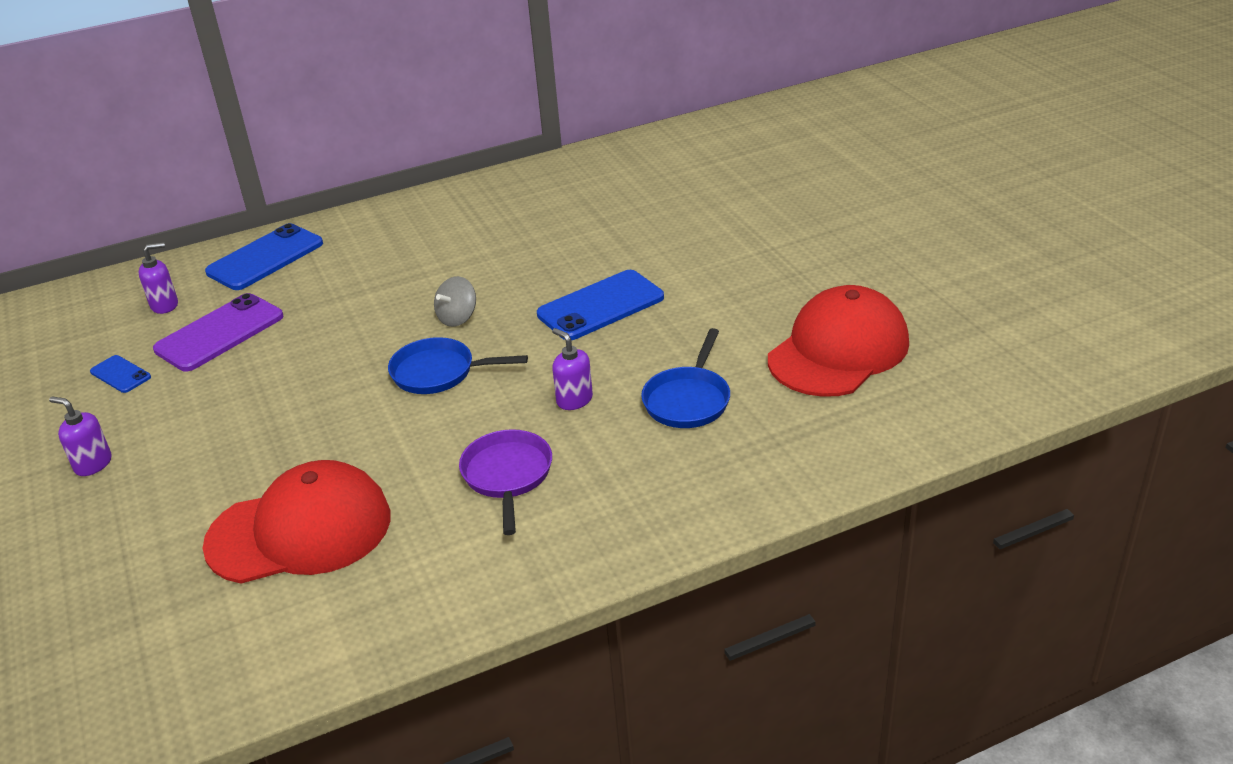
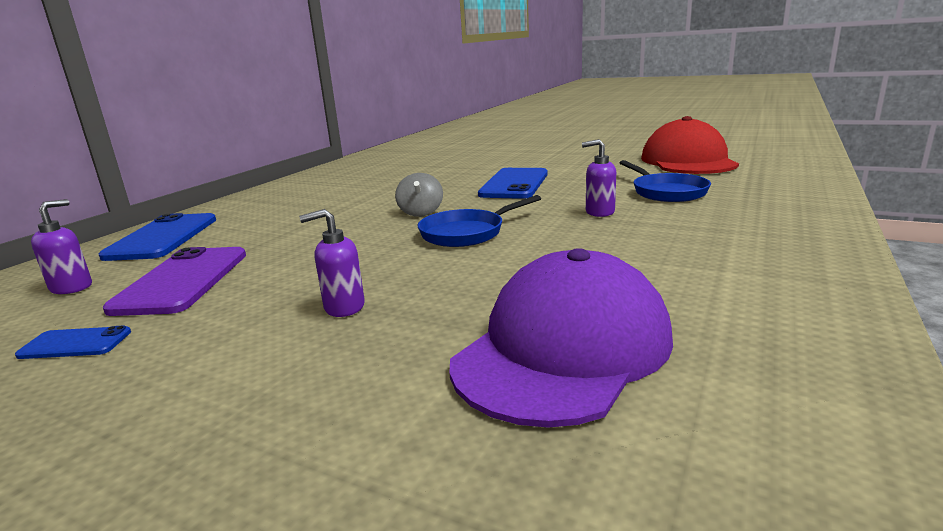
camera: 40 degrees left, 15 degrees down
(93, 464) = (146, 426): purple soap dispenser -> purple soap dispenser (344, 307)
(300, 531) = (564, 349): red cap -> purple cap
(507, 476) = (652, 250): purple pan -> none

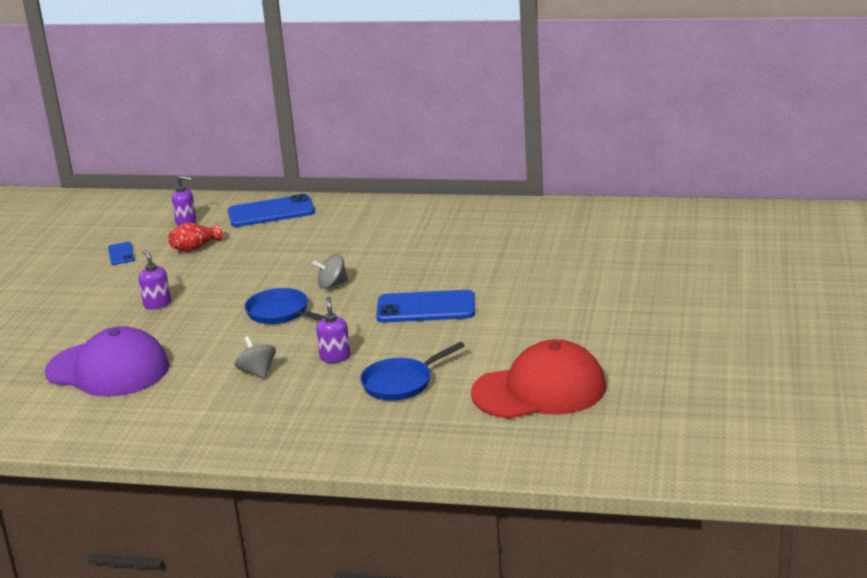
camera: 75 degrees right, 5 degrees up
(182, 281) = (195, 248): purple phone -> red vase
(621, 244) = (257, 372): none -> grey spinning top

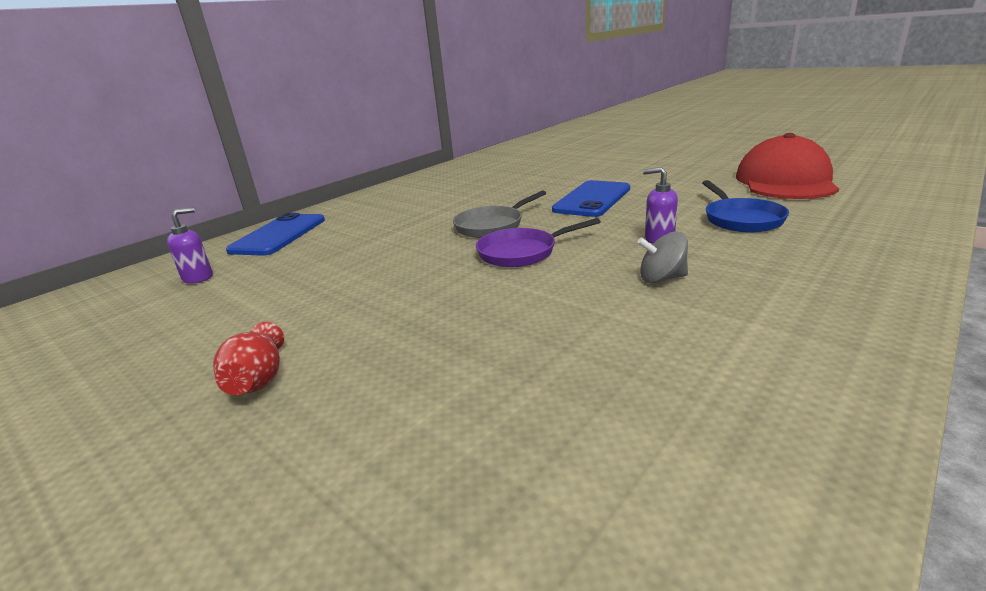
camera: 60 degrees left, 0 degrees up
(108, 369) = (547, 391): purple cap -> none
(121, 254) = (181, 331): blue phone -> none
(157, 304) = (384, 321): purple soap dispenser -> none
(195, 248) = (275, 280): red vase -> red vase (258, 380)
(281, 313) = (521, 252): blue pan -> purple pan
(332, 285) = (492, 226): grey spinning top -> grey pan

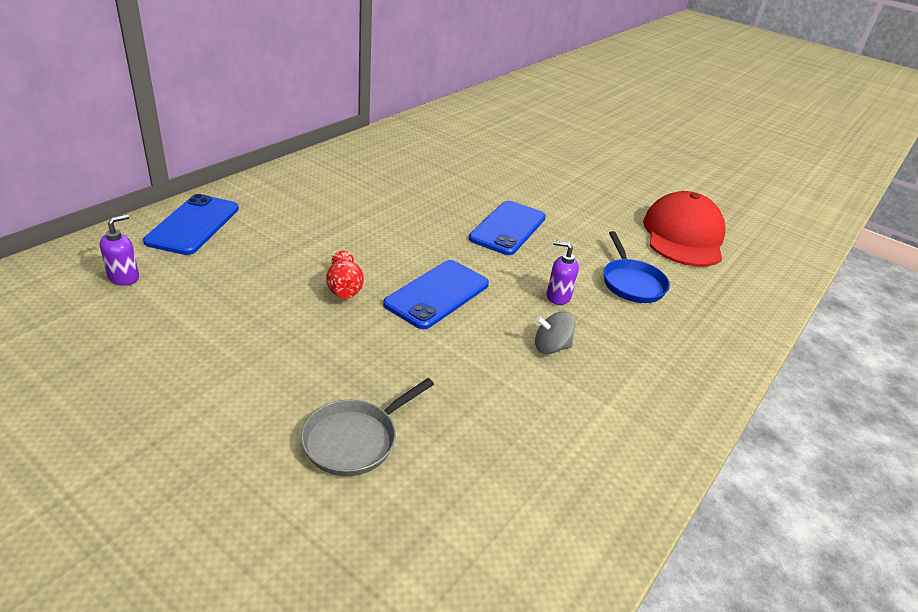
camera: 10 degrees left, 10 degrees up
(258, 380) = (220, 414): red vase -> red vase (344, 289)
(492, 226) = (411, 250): grey pan -> grey pan (355, 440)
(521, 252) = (437, 294): purple pan -> blue phone

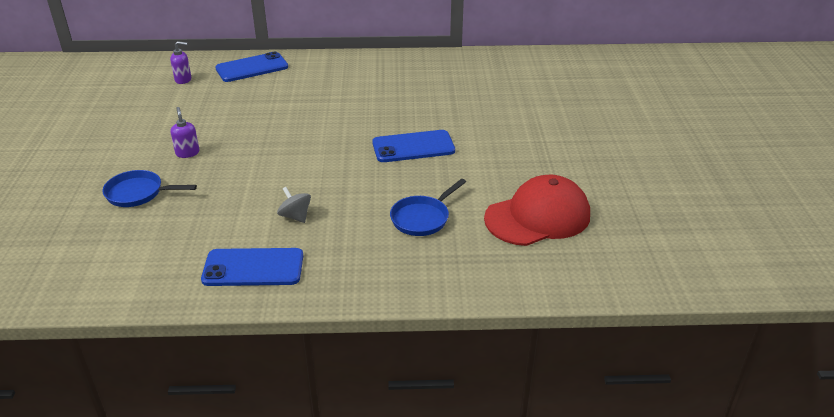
camera: 55 degrees right, 0 degrees up
(344, 289) = (257, 131): red vase -> none
(355, 440) = (138, 193): grey pan -> blue pan
(437, 294) = (294, 158): blue phone -> blue phone (253, 268)
(558, 296) = (357, 197): purple soap dispenser -> purple soap dispenser (187, 153)

